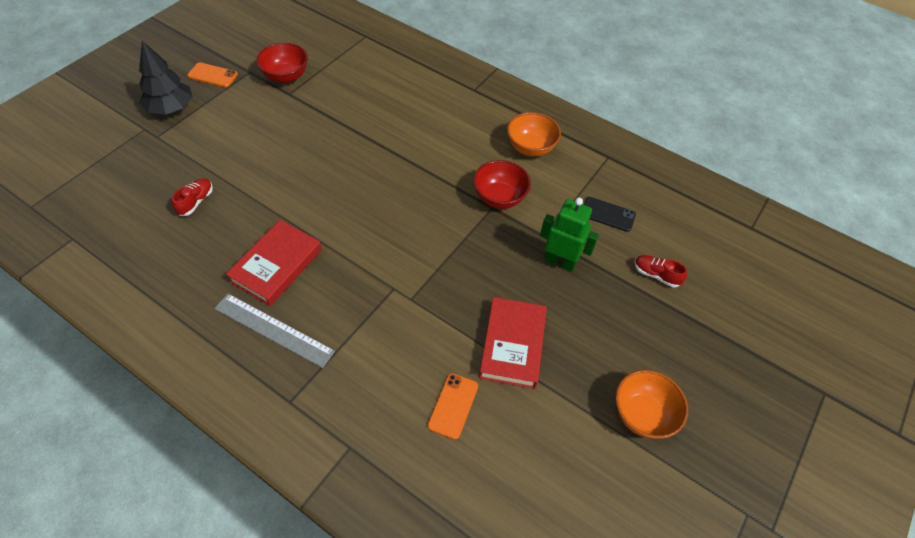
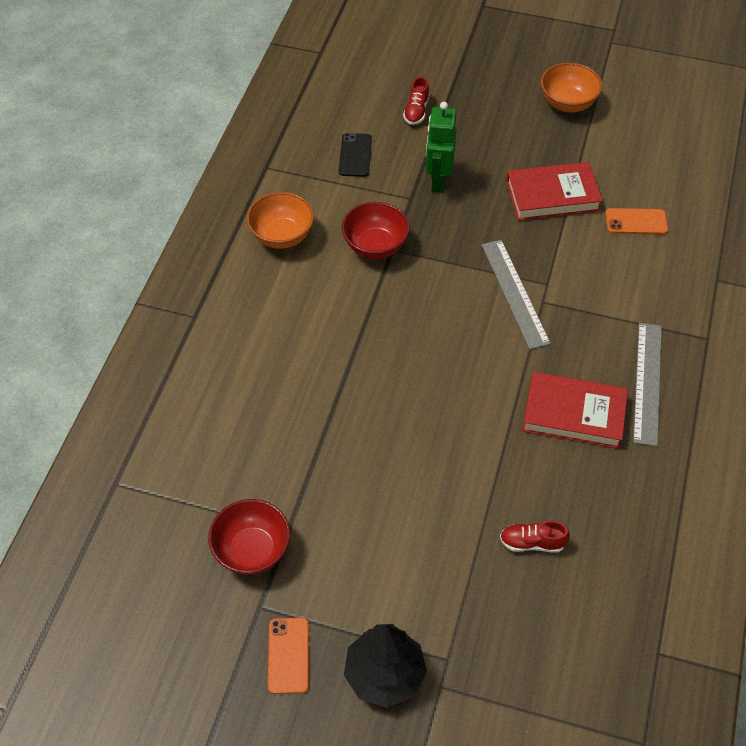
camera: 105 degrees left, 0 degrees up
(411, 271) = (514, 293): none -> grey ruler

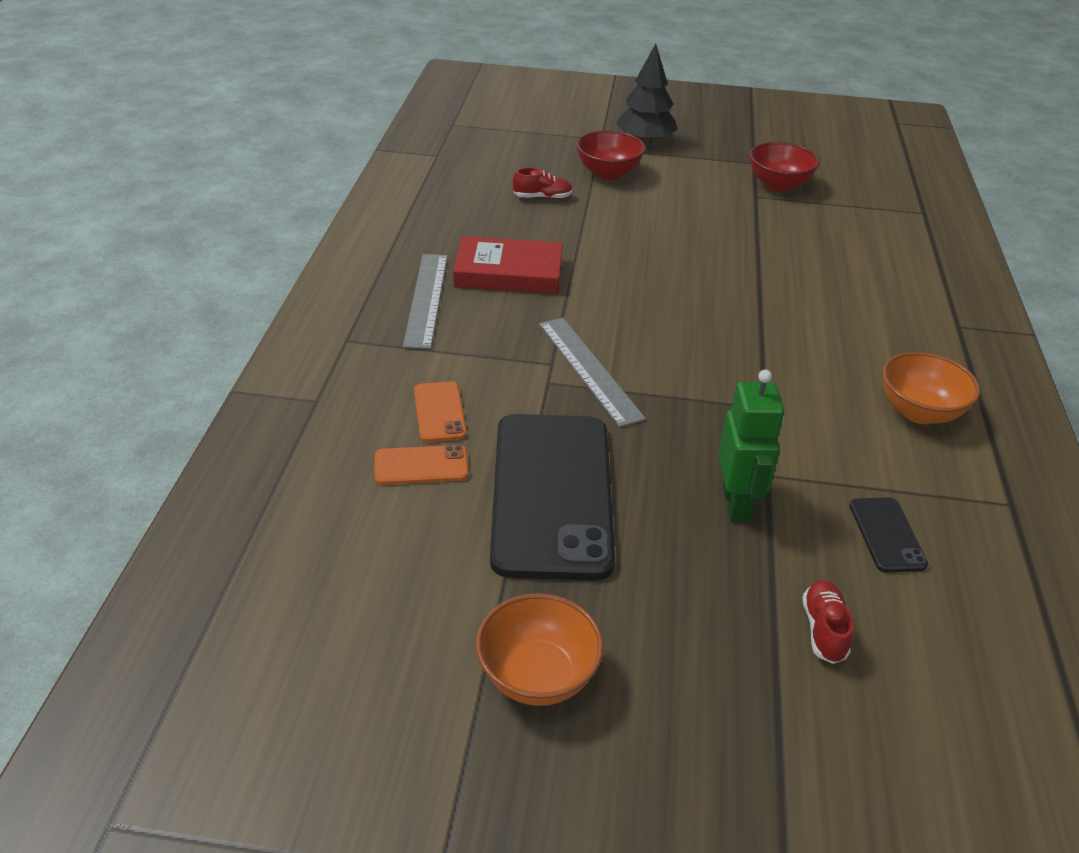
camera: 170 degrees right, 15 degrees down
(288, 655) = (719, 145): orange phone -> orange phone (439, 412)
(375, 246) = (788, 408): red bowl -> red bowl (608, 173)
(552, 196) = (551, 494): red book -> black phone

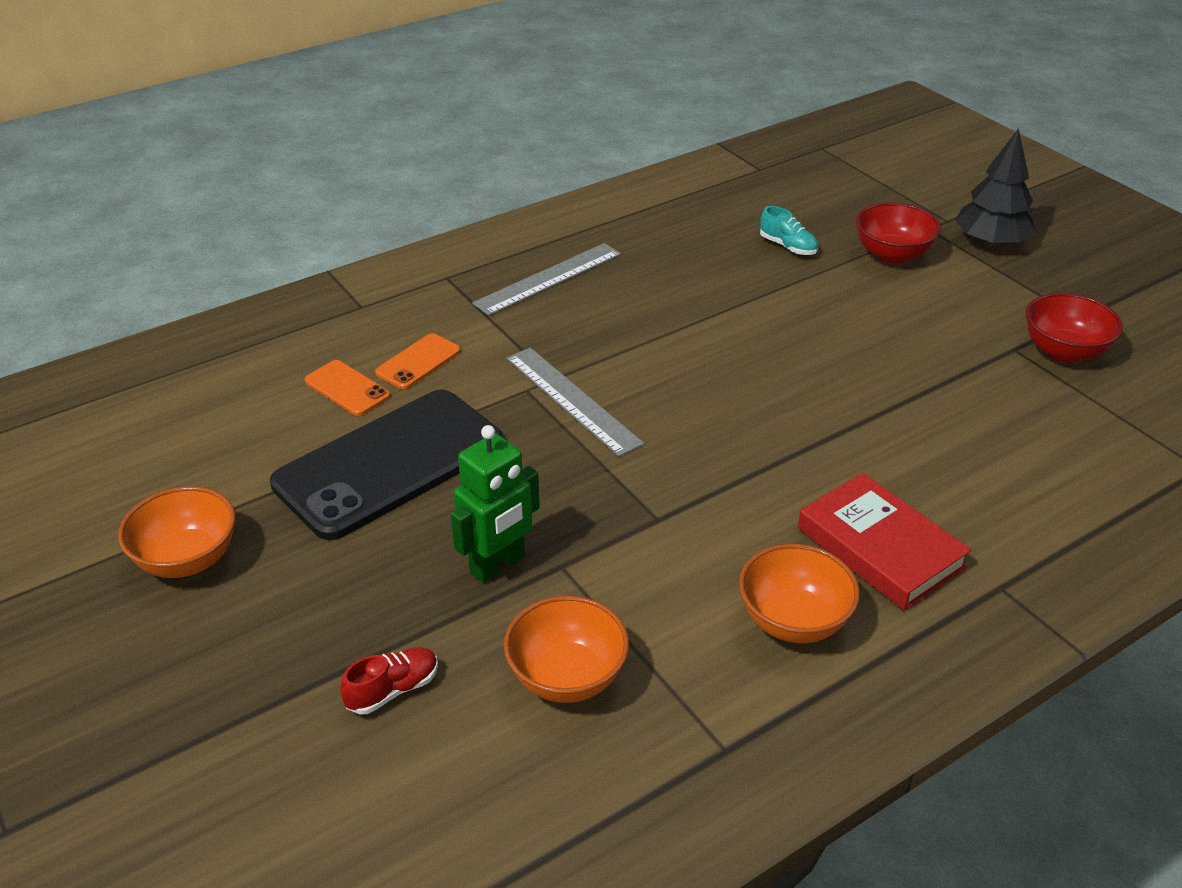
camera: 50 degrees right, 0 degrees up
(508, 272) = (646, 292): red book -> red book (880, 548)
(542, 197) = (788, 247): red shoe -> turquoise shoe
(589, 369) = (572, 400): grey ruler -> grey ruler turned 60 degrees counterclockwise
(887, 535) = (567, 677): black phone -> orange bowl

